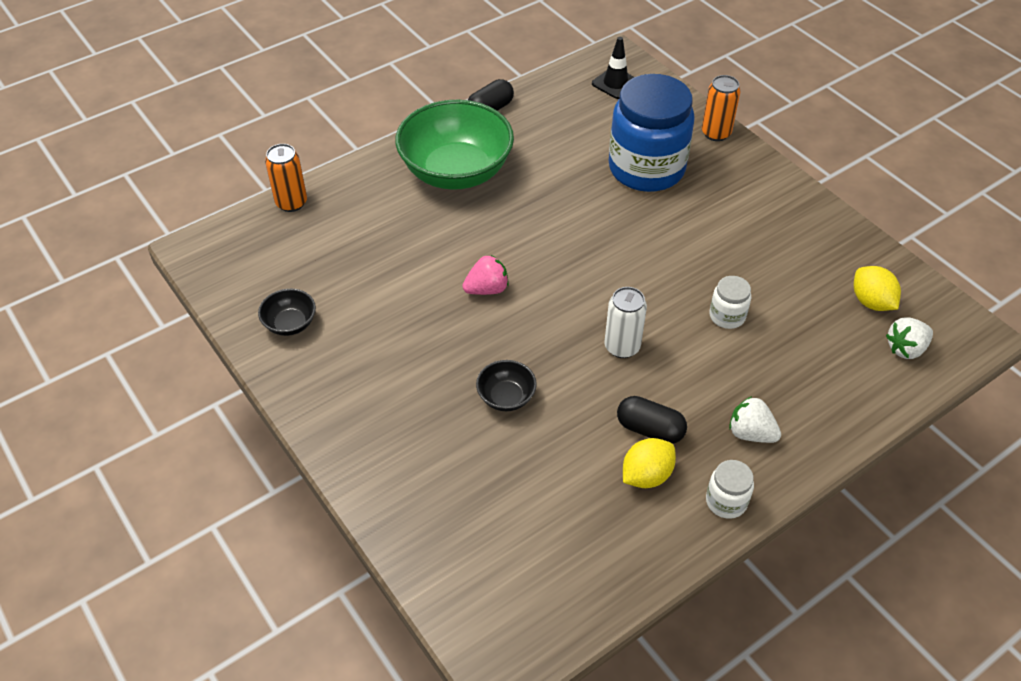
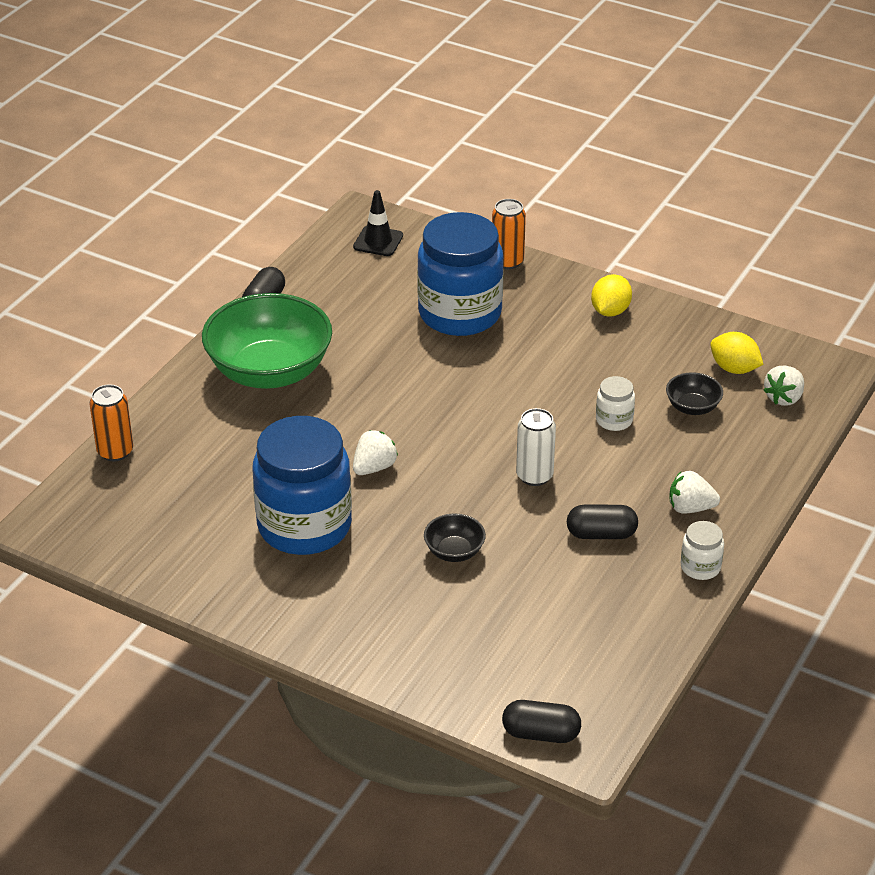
camera: 25 degrees left, 10 degrees down
(290, 324) = (197, 559): black bowl -> black bowl (692, 407)
(395, 324) = (304, 526): none -> blue jar
(471, 624) = (541, 734): none -> black capsule
(487, 289) = (374, 467): pink strawberry -> white strawberry
(646, 475) = (620, 571): yellow lemon -> yellow lemon (610, 311)

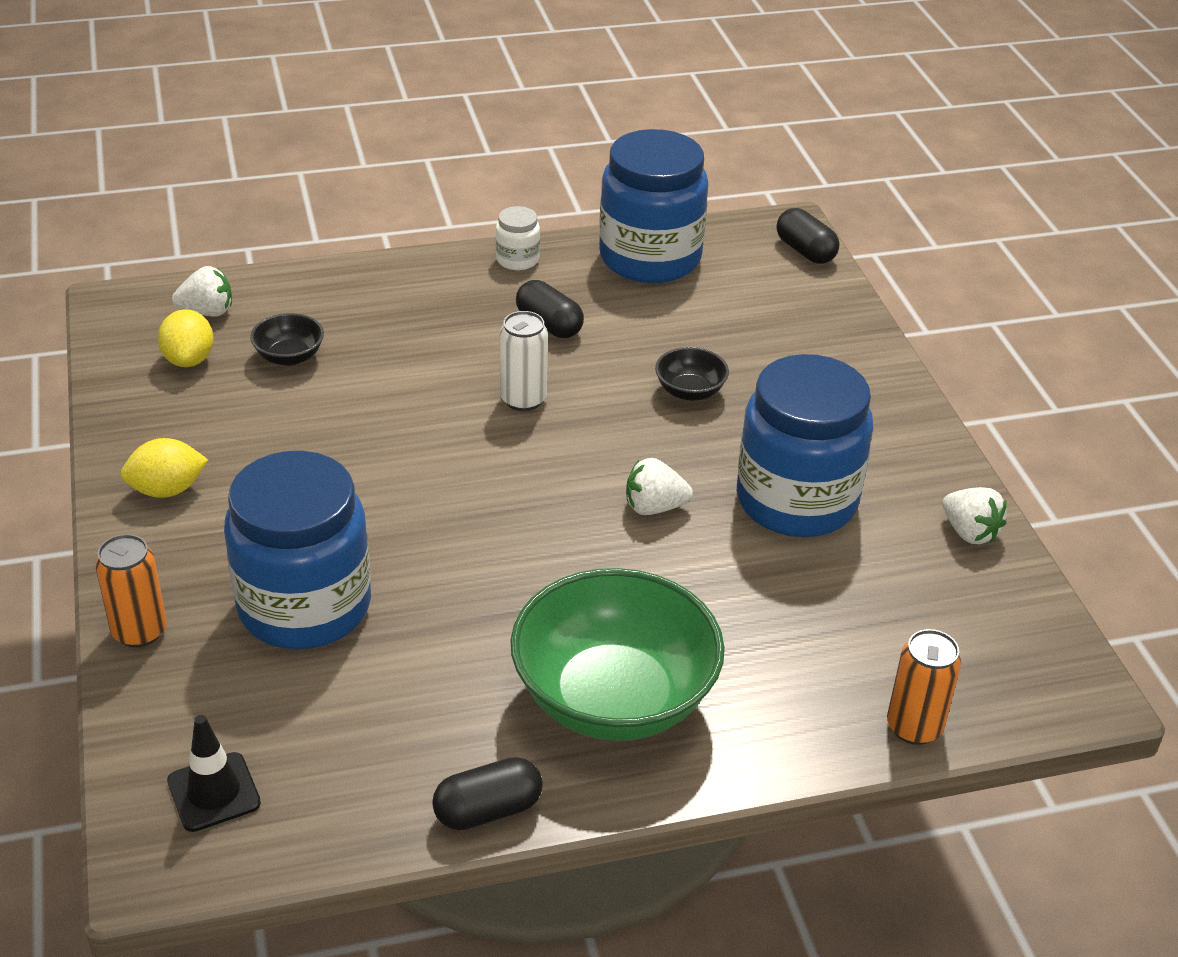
camera: 135 degrees left, 0 degrees up
(614, 420) = (372, 394): white jar -> none
(627, 637) = (650, 258): none -> blue jar
(690, 508) = (447, 295): white strawberry -> white strawberry (969, 532)

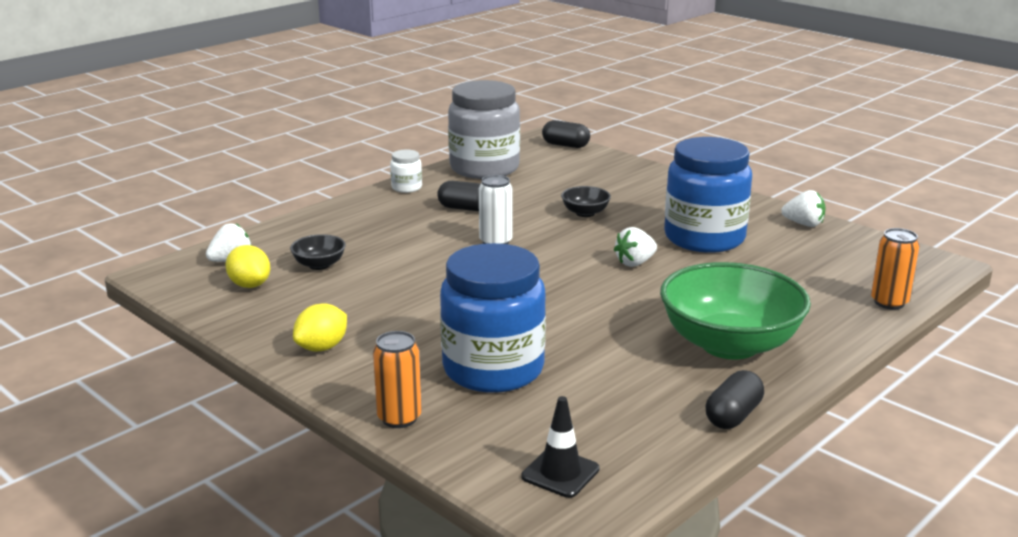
camera: 30 degrees left, 15 degrees down
(650, 258) = (484, 168): blue jar -> grey jar

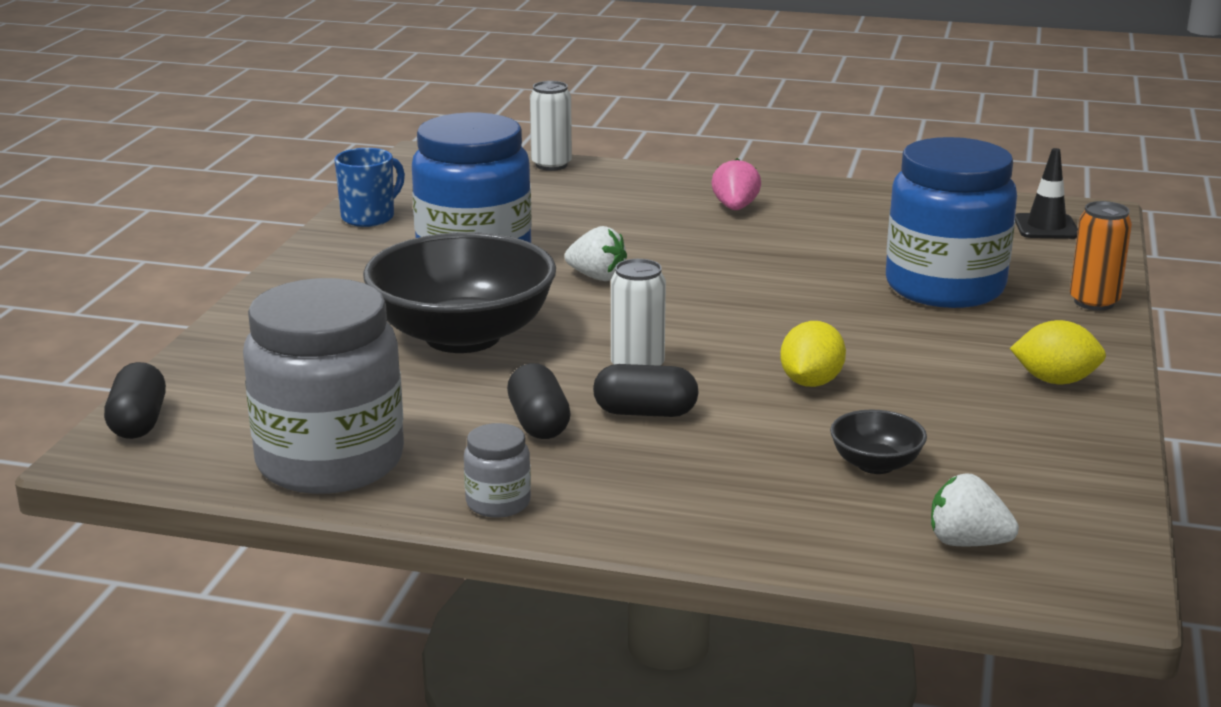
camera: 120 degrees left, 0 degrees up
(250, 285) = (1006, 491): yellow lemon -> yellow lemon (811, 382)
(406, 187) = (498, 503): white jar -> grey jar
(585, 213) = (462, 336): black bowl -> black bowl, size x2.31
(729, 344) = (735, 208): green bowl -> pink strawberry
(733, 416) = (860, 190): black capsule -> black capsule (645, 413)
(803, 224) = (369, 217): white strawberry -> blue mug
(889, 302) = (551, 165): orange can -> white can

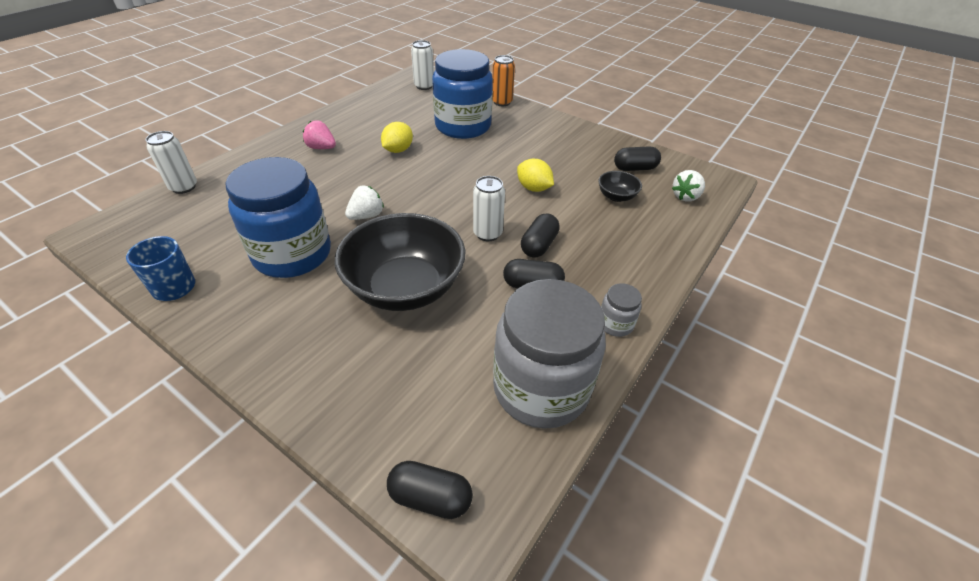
camera: 70 degrees left, 20 degrees up
(1012, 473) = (634, 168): none -> black capsule
(1046, 227) = (424, 86): black traffic cone -> white can
(1055, 381) = (564, 133): yellow lemon -> yellow lemon (398, 150)

